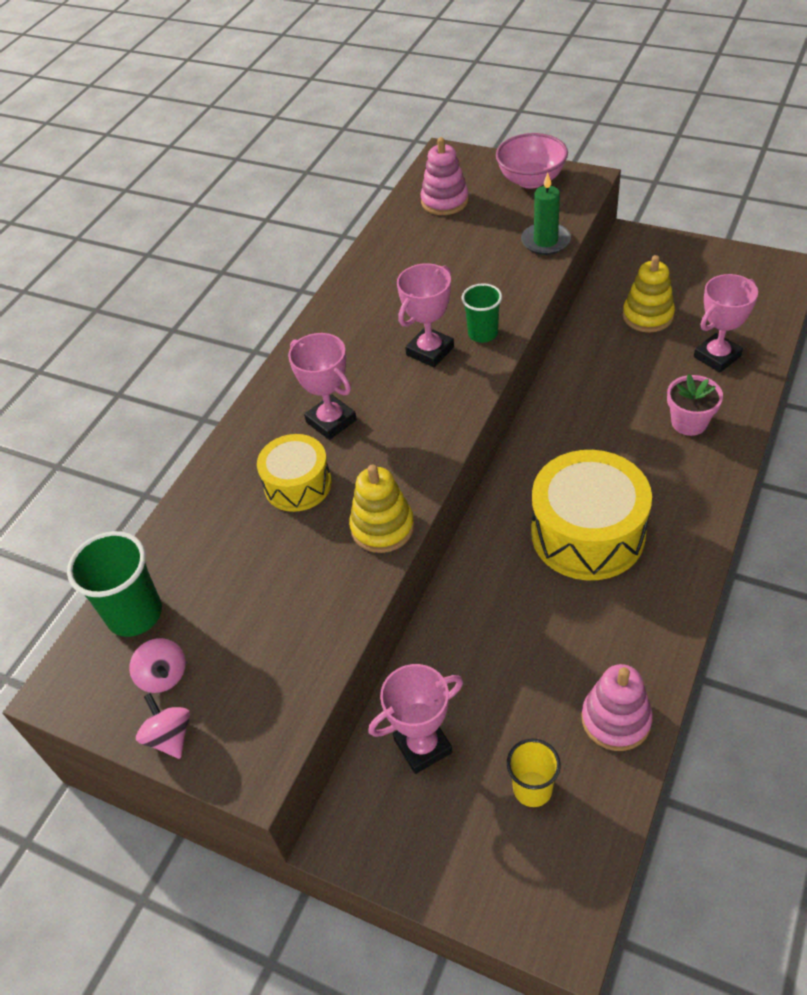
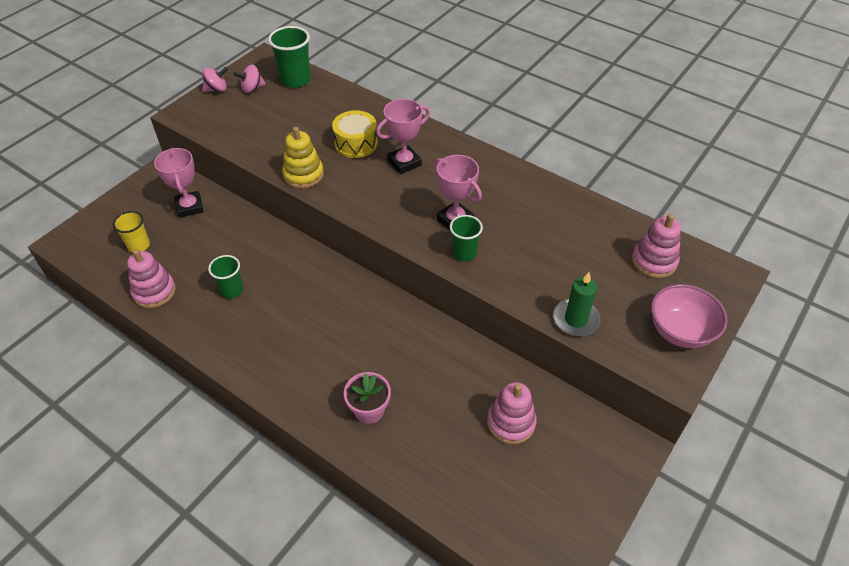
camera: 95 degrees right, 0 degrees up
(575, 616) = (232, 290): none -> green cup
(587, 533) = (291, 313): yellow drum -> none
(647, 316) = (511, 422): yellow stacking toy -> pink stacking toy
(717, 356) = (440, 460): pink trophy -> none

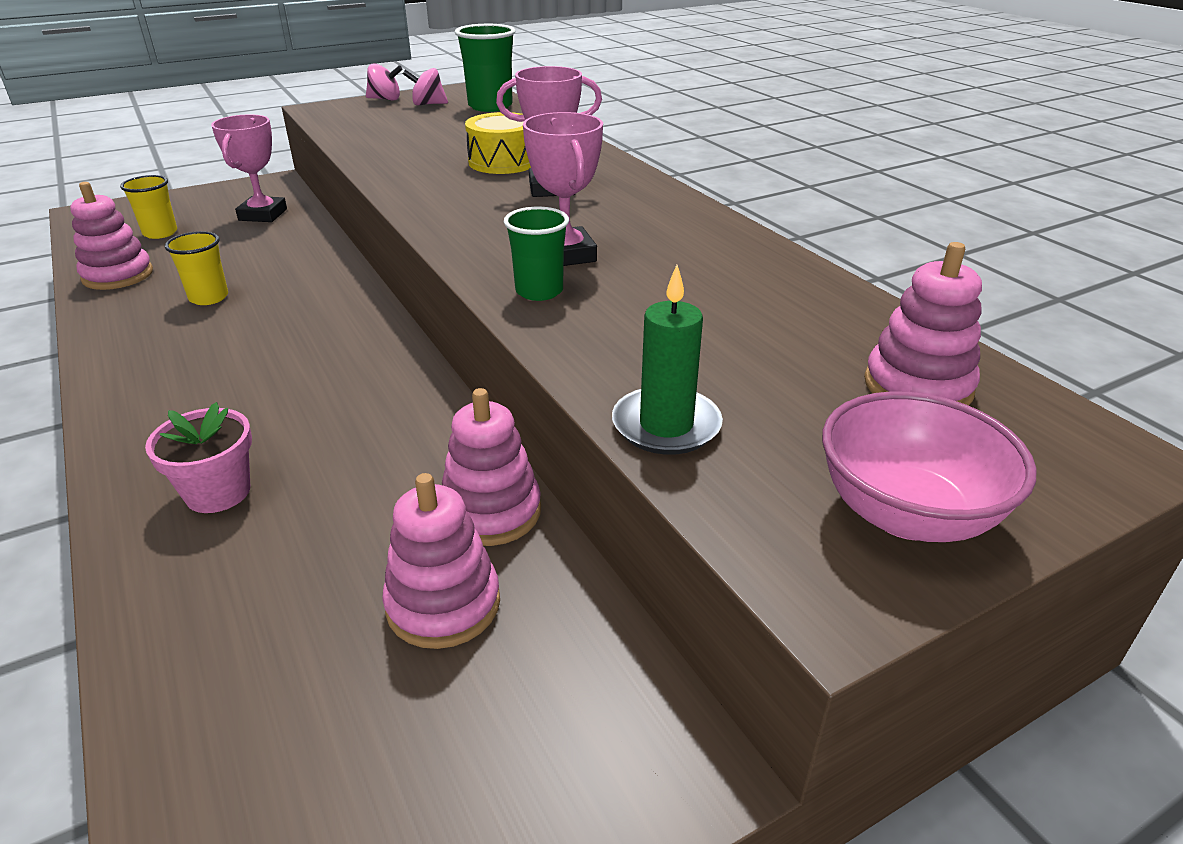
camera: 25 degrees right, 15 degrees down
(232, 290) = (209, 297): green cup -> yellow cup
(303, 175) = (395, 174): yellow stacking toy -> none
(495, 372) = (491, 512): none -> pink stacking toy

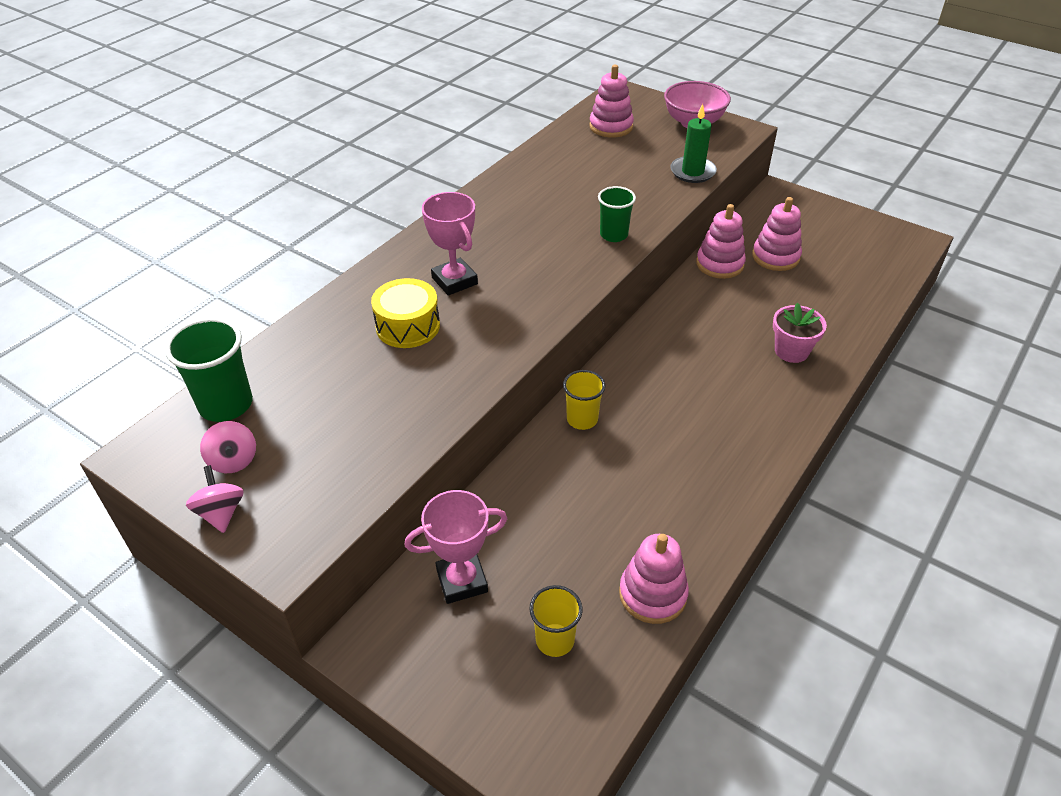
camera: 115 degrees left, 10 degrees up
(209, 297) = (638, 496): yellow cup -> yellow cup (582, 419)
(565, 255) = (561, 240): pink trophy -> none

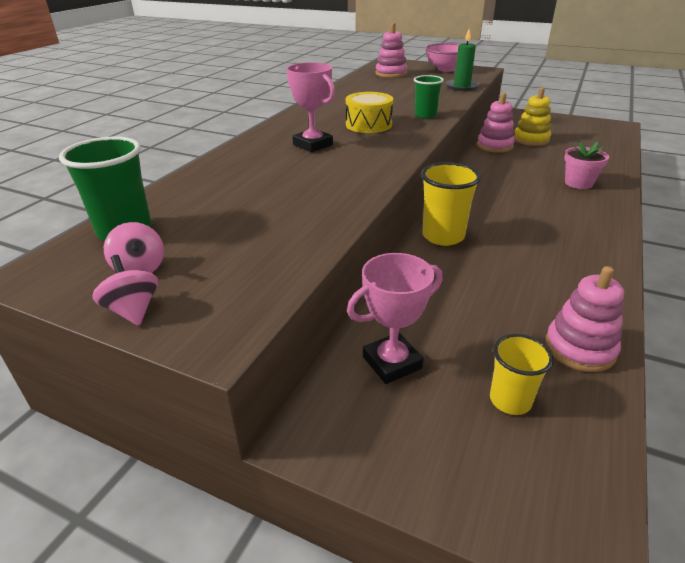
camera: 10 degrees left, 10 degrees down
(408, 326) = (284, 170): yellow drum -> yellow drum (368, 125)
(582, 419) = (443, 236): yellow cup -> yellow cup, size x1.55
(775, 257) = (531, 140): pink stacking toy -> yellow stacking toy

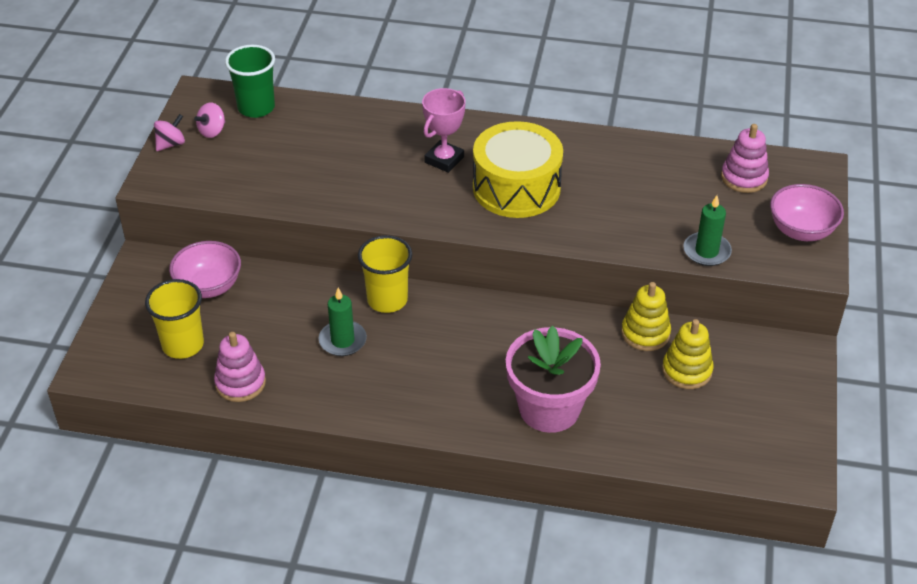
camera: 75 degrees right, 10 degrees up
(368, 125) = (516, 188): yellow drum -> yellow drum, size x1.69
(392, 362) = (209, 287): pink trophy -> pink bowl
(425, 115) = (566, 227): green cup -> none
(494, 146) = (645, 333): pink stacking toy -> yellow stacking toy
(501, 267) = (342, 340): none -> green candle
(510, 400) = (183, 345): yellow cup -> yellow cup, size x1.55
(578, 183) = (549, 408): pink flower pot -> pink flower pot, size x1.87

